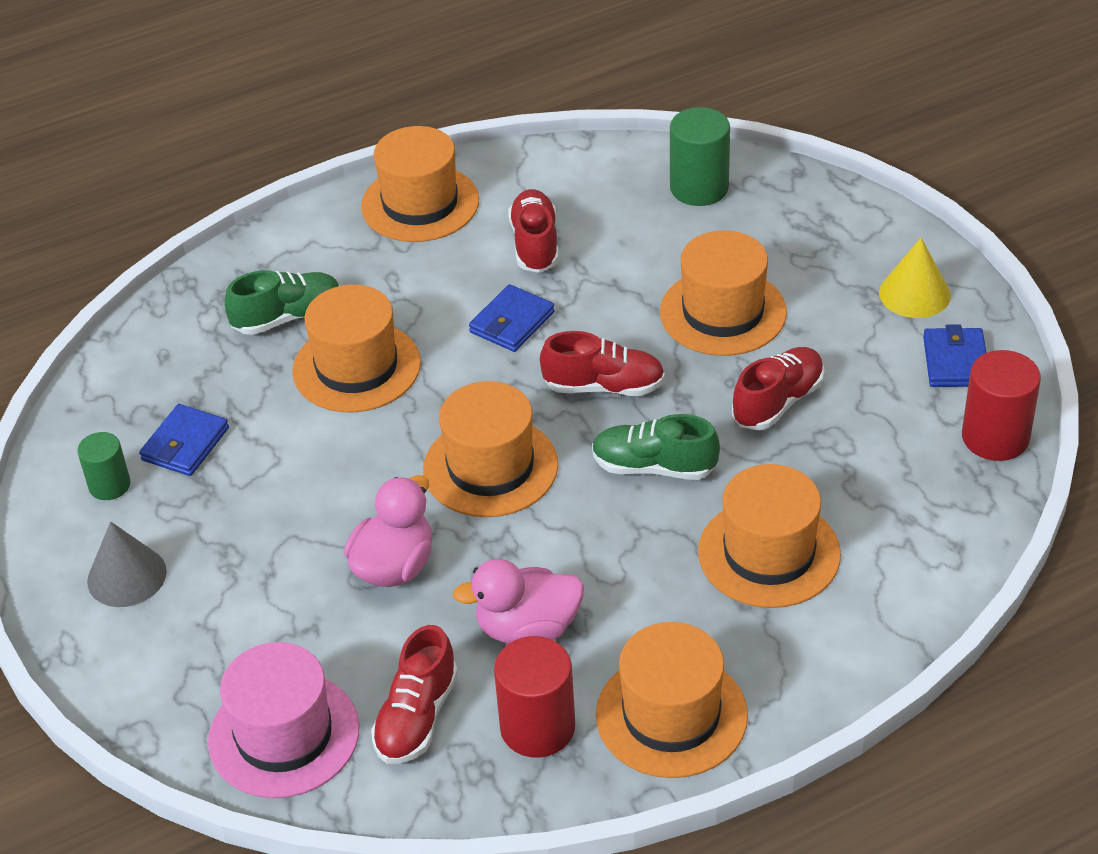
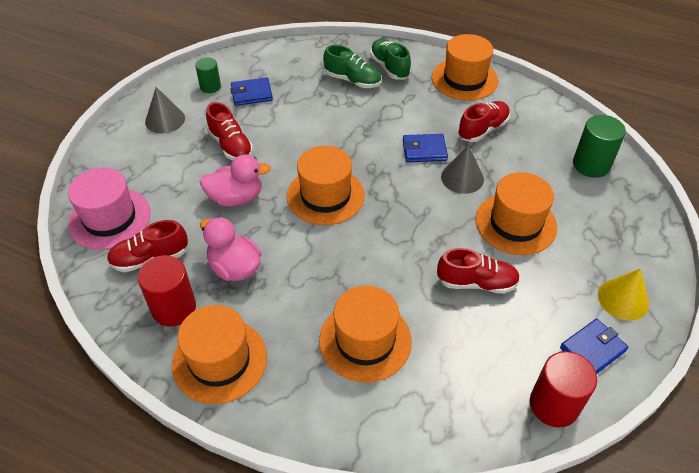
camera: 50 degrees right, 5 degrees up
(356, 367) = (344, 117): orange hat -> none
(599, 315) = (462, 178): none -> grey cone
(604, 386) = (417, 206): red shoe -> red shoe (231, 145)
(654, 467) = (382, 257): green shoe -> green shoe (389, 67)

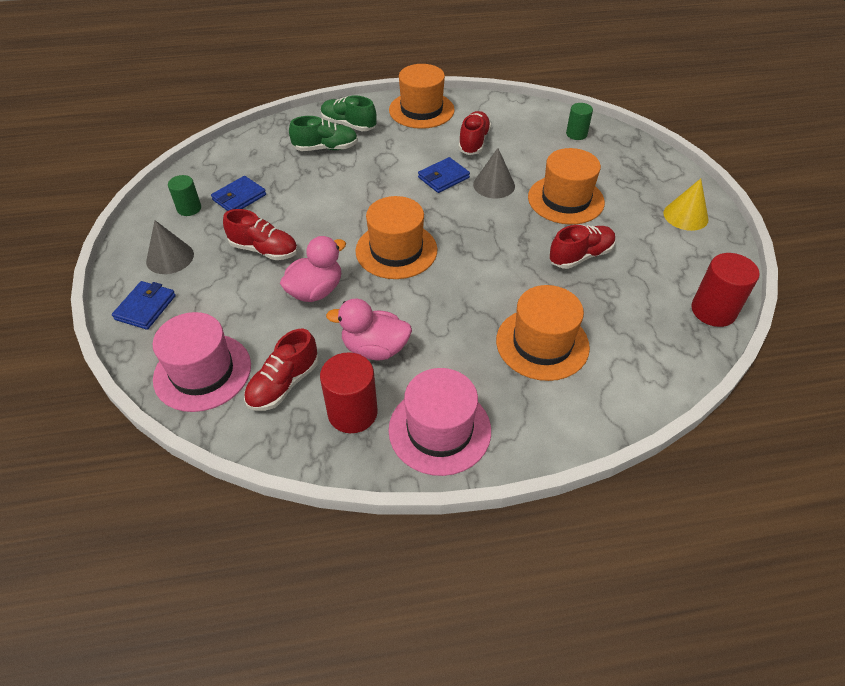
camera: 35 degrees left, 0 degrees up
(219, 360) = (439, 430): orange hat -> pink hat
(591, 165) = (576, 134): green cylinder -> green cylinder, size x0.63
(592, 349) = (700, 260): blue wallet -> blue wallet (145, 307)

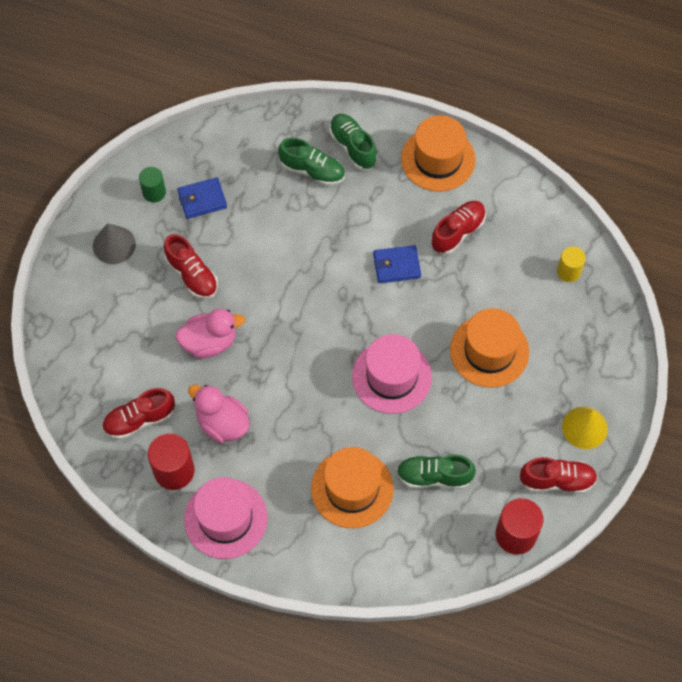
camera: 30 degrees right, 15 degrees up
(145, 307) = (74, 291): blue wallet -> none
(202, 372) = (88, 377): pink hat -> pink hat (391, 377)
(396, 250) = (299, 332): orange hat -> none
(494, 185) = (436, 299): grey cone -> none
(576, 134) = (568, 271): green cylinder -> yellow cylinder
(580, 256) = (451, 421): red shoe -> red shoe (557, 480)
(604, 300) = (434, 476): none -> green shoe

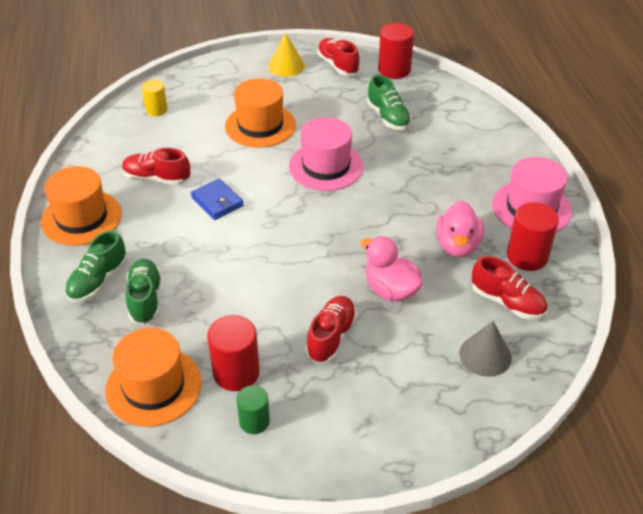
camera: 120 degrees left, 20 degrees down
(114, 245) = (345, 423): grey cone -> grey cone (485, 355)
(202, 200) = (236, 373): blue wallet -> red cylinder
(352, 488) = (437, 152): orange hat -> orange hat (153, 386)

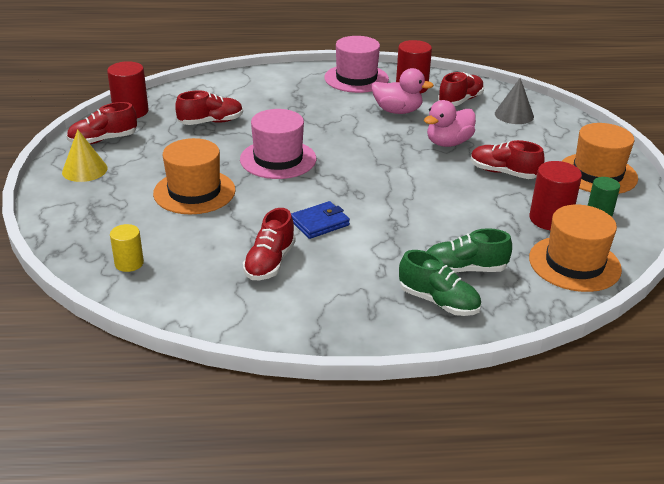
camera: 85 degrees left, 10 degrees down
(81, 218) = (330, 319): orange hat -> orange hat (597, 174)
(388, 117) = (211, 122): green shoe -> red shoe

